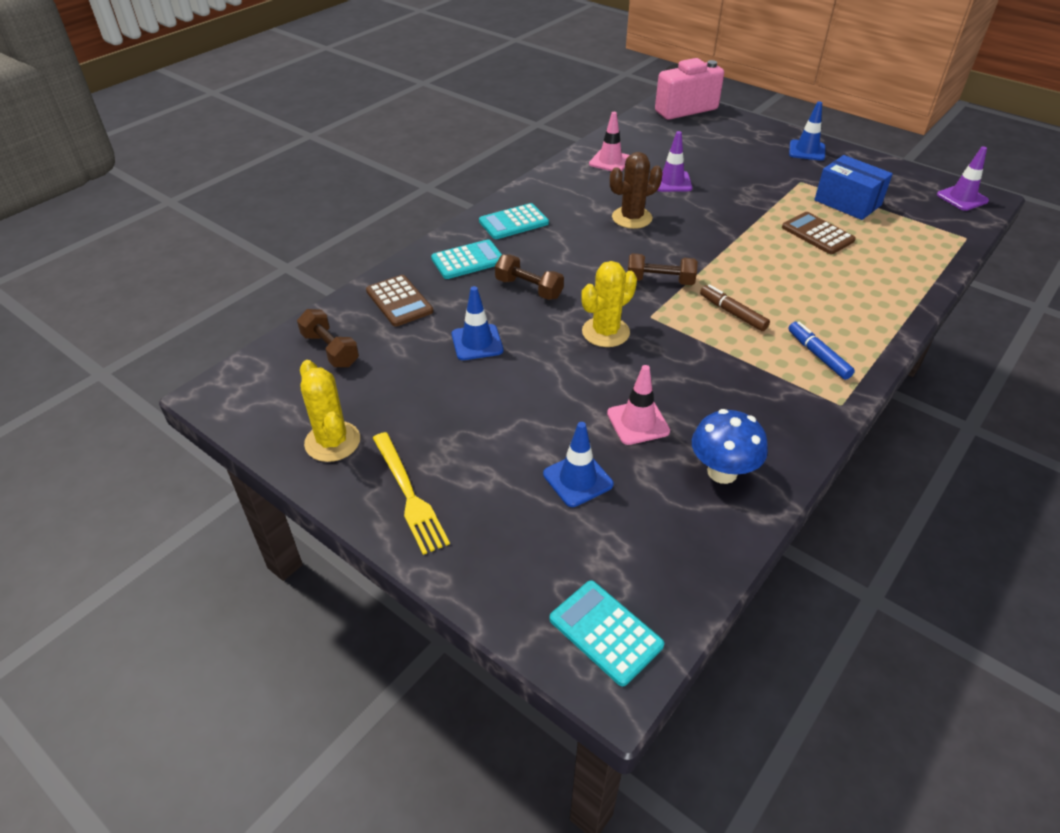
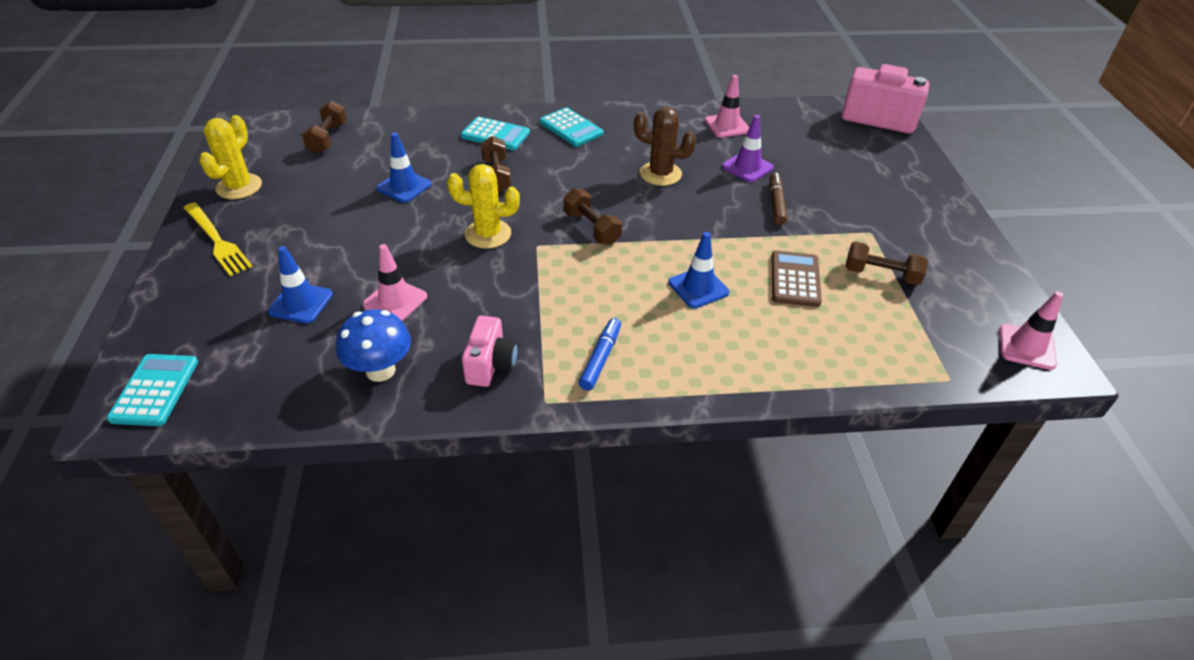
camera: 45 degrees right, 0 degrees up
(399, 301) = (411, 134): brown calculator -> none
(409, 494) = (217, 241): yellow fork -> yellow fork turned 60 degrees counterclockwise
(513, 222) = (571, 128): turquoise calculator -> turquoise calculator turned 150 degrees counterclockwise
(732, 313) = (598, 284): brown marker -> brown marker (776, 203)
(773, 410) = (491, 365): none -> pink camera
(806, 150) = (933, 212): blue traffic cone -> blue traffic cone (698, 287)
(847, 202) = (881, 275): blue box -> brown dumbbell
(962, 198) = (1026, 347): purple traffic cone -> pink traffic cone

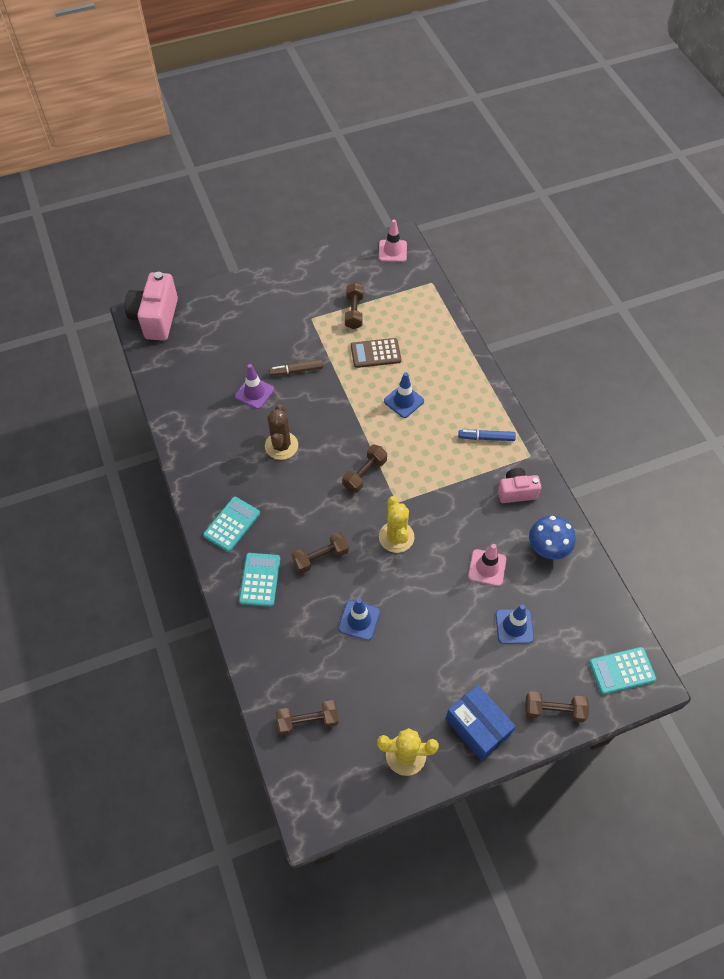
camera: 105 degrees left, 15 degrees up
(173, 307) = (554, 710): none -> brown dumbbell
(217, 241) = (477, 727): yellow fork -> blue box
(727, 126) = (196, 414): pink traffic cone -> none

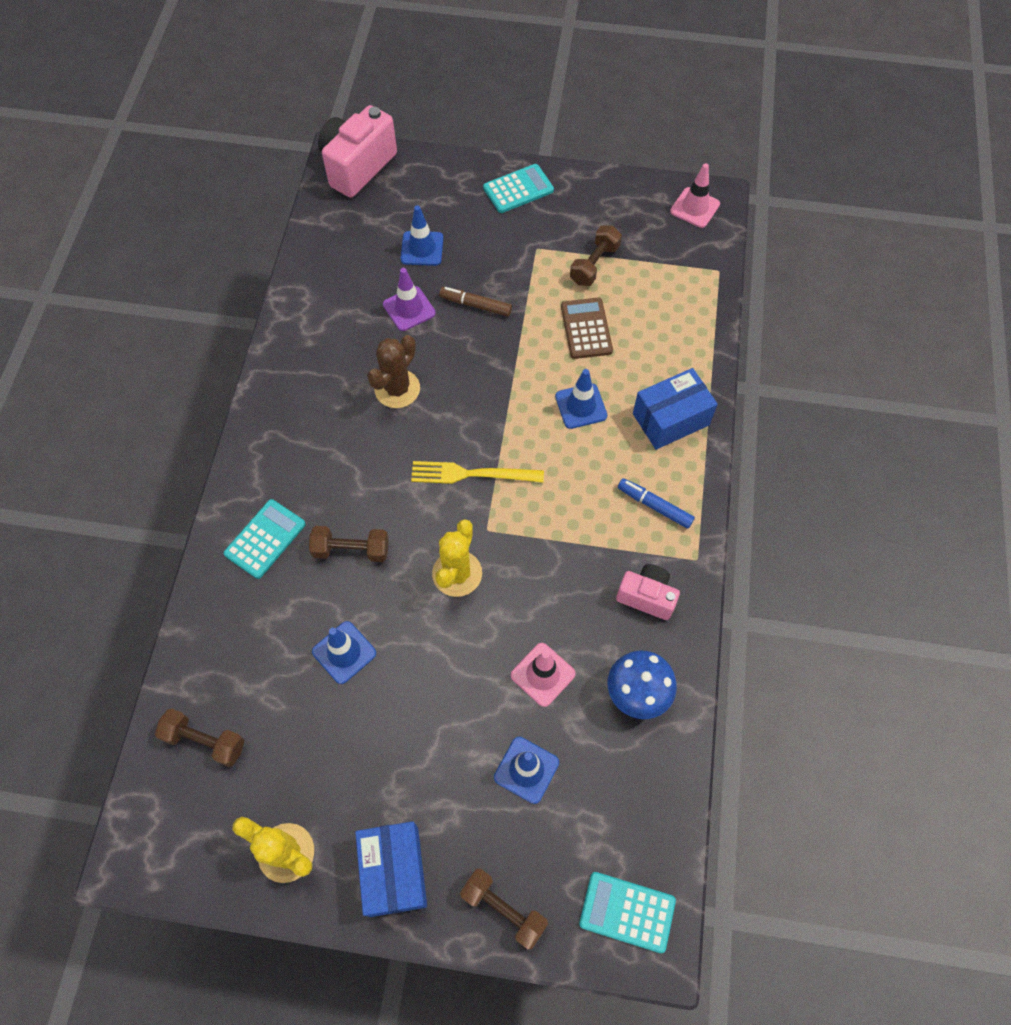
camera: 30 degrees right, 5 degrees up
(232, 524) = (278, 455): turquoise calculator -> turquoise calculator (518, 189)
(236, 351) = (422, 248): none -> blue traffic cone
(364, 474) = (471, 474): brown dumbbell -> yellow fork
(375, 353) = (586, 329): brown calculator -> brown calculator turned 60 degrees clockwise
(462, 383) = (670, 419): none -> blue box

